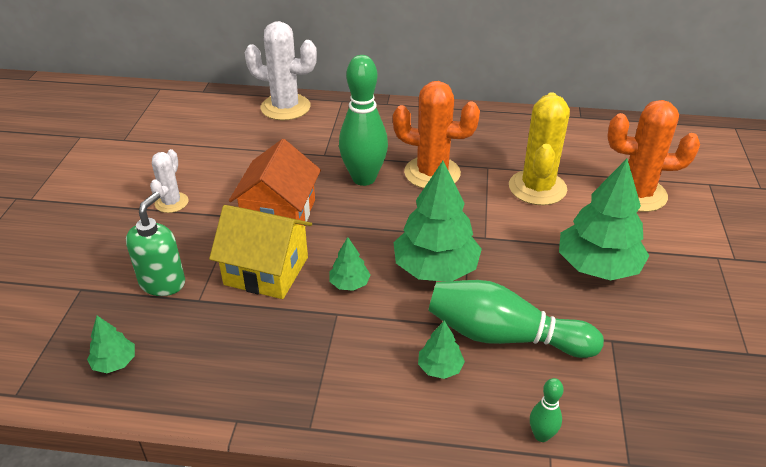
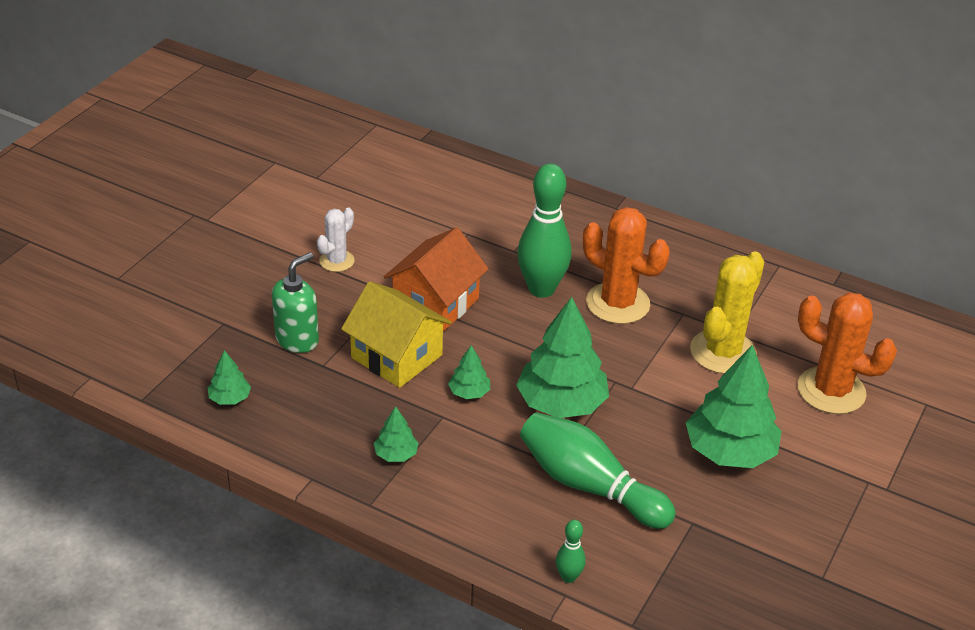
camera: 20 degrees right, 0 degrees up
(285, 107) = (500, 183): white cactus -> none
(440, 368) = (511, 493): green tree -> green tree (396, 454)

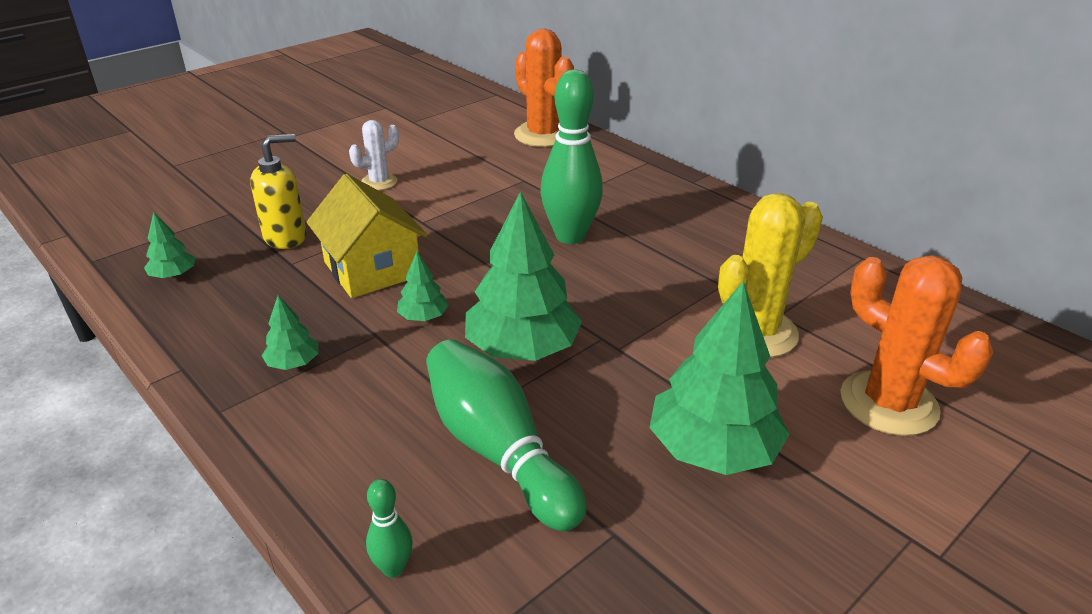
camera: 20 degrees right, 5 degrees down
(297, 339) = (286, 237): green soap dispenser -> yellow soap dispenser
(436, 303) = (449, 230): orange house -> none
(617, 303) = (648, 262): orange cactus -> orange cactus (543, 135)

